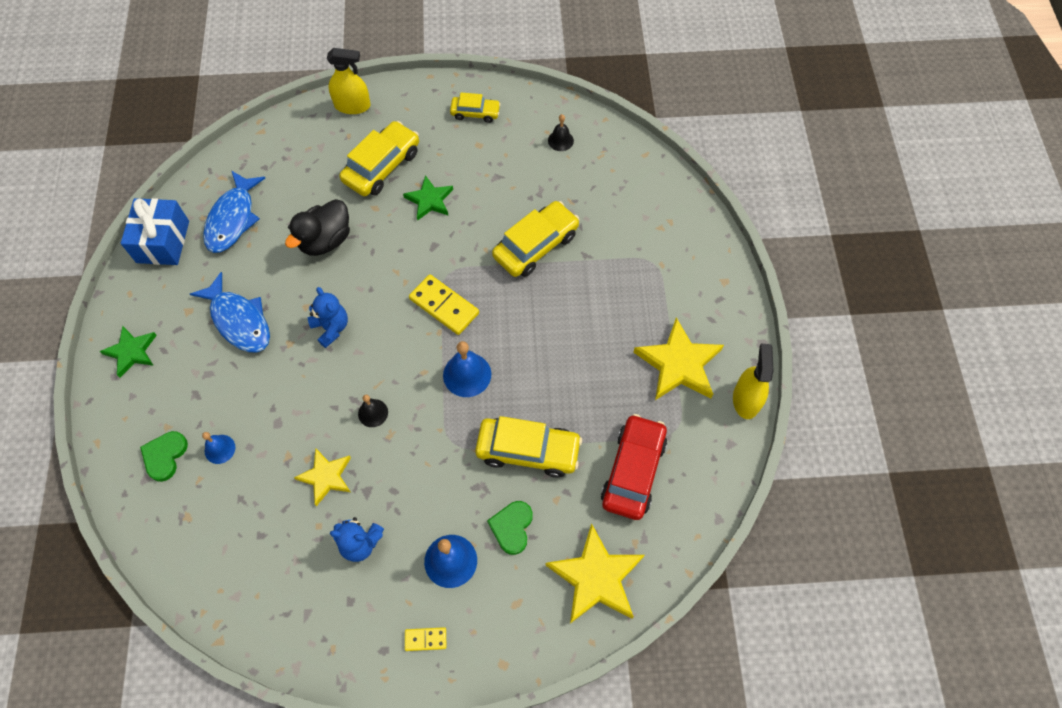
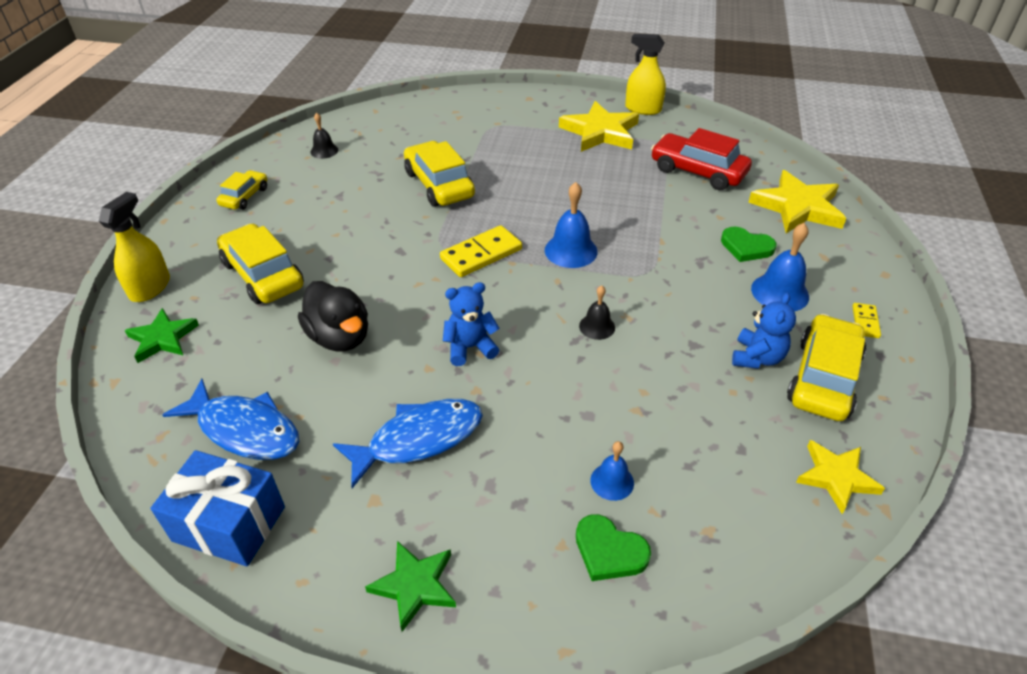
camera: 75 degrees left, 20 degrees down
(326, 477) = (671, 377): yellow star -> yellow star (836, 477)
(429, 200) = (337, 245): green star -> green star (162, 338)
(528, 451) = (666, 225): yellow car -> yellow car (823, 378)

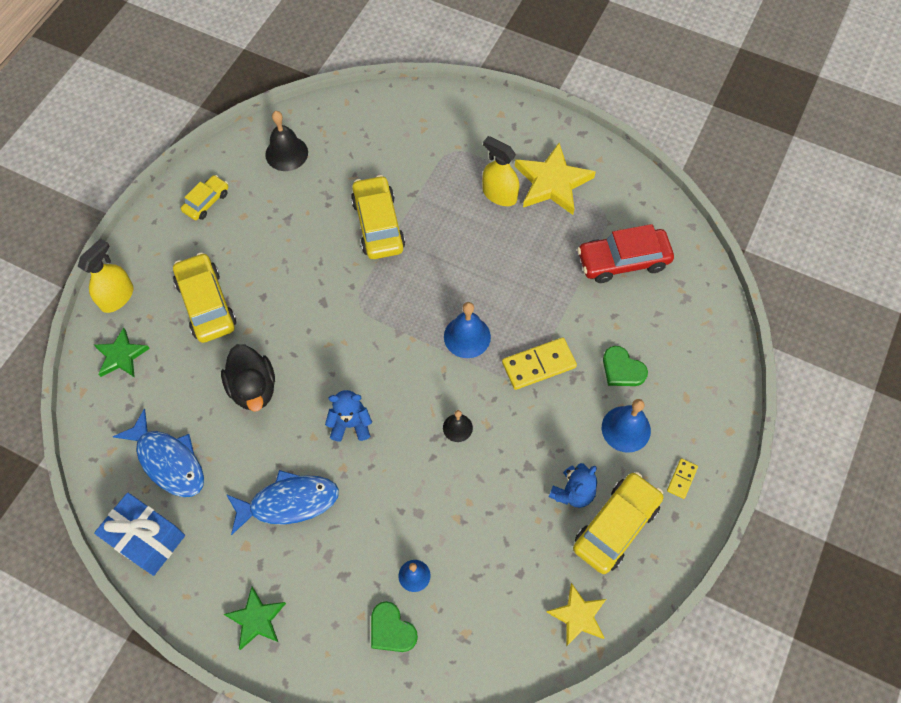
camera: 15 degrees right, 20 degrees up
(324, 151) = (286, 153): black bell -> black bell, size x1.64
(481, 254) = (389, 323): yellow domino -> yellow domino (539, 365)
(643, 109) = (608, 156): yellow spray bottle -> yellow spray bottle (499, 194)
(698, 171) = (623, 261): red car -> red car turned 60 degrees counterclockwise
(797, 207) = (694, 331): yellow star -> none

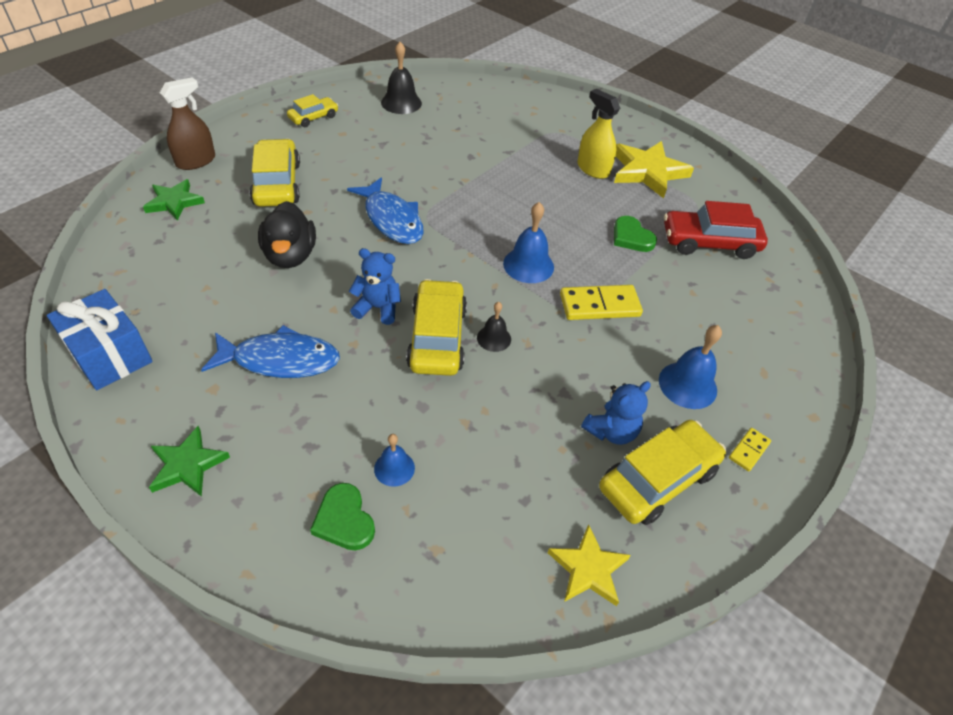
camera: 10 degrees right, 15 degrees down
(117, 297) = (196, 161): yellow spray bottle -> brown spray bottle
(168, 461) = (172, 293): blue fish -> blue fish (392, 219)
(378, 224) = (467, 165): yellow car -> yellow car (437, 337)
(622, 369) = (693, 330): green heart -> green heart (631, 237)

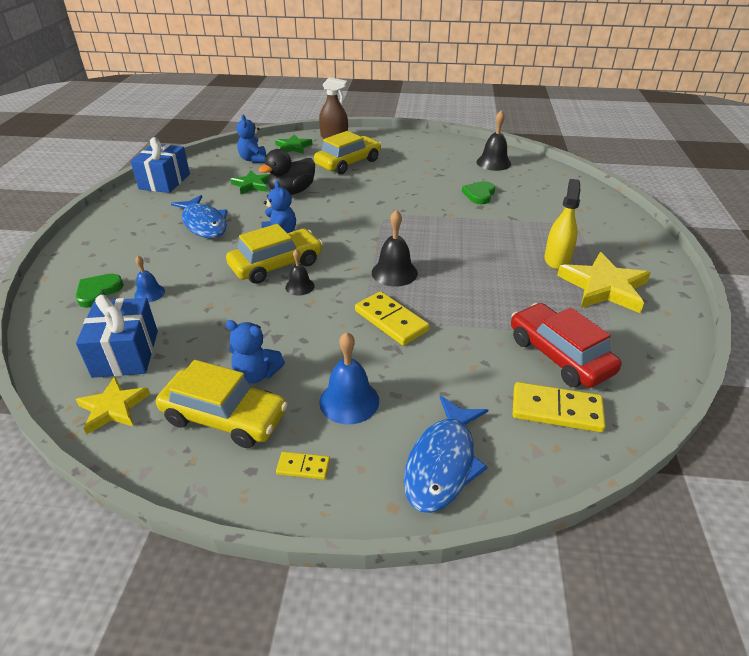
camera: 60 degrees right, 10 degrees down
(161, 248) = (253, 159): none -> blue teddy bear
(187, 465) = (107, 231): green star -> green star (252, 185)
(313, 117) = (427, 147): yellow car -> none
(392, 219) = (368, 207): blue fish -> blue fish (442, 463)
(500, 529) = (126, 353): none -> blue gift
(528, 265) = (394, 272): blue bell -> black bell
(631, 237) = (498, 308): green heart -> green heart (479, 194)
(764, 280) = (556, 410): none -> yellow domino

